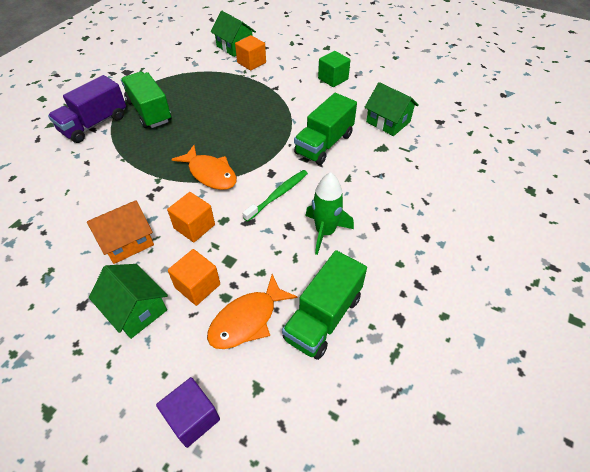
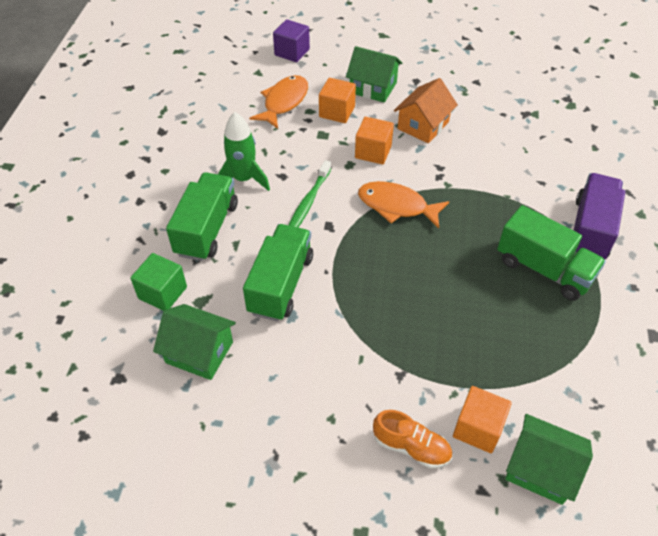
camera: 160 degrees right, 0 degrees up
(288, 64) = (411, 447): none -> orange shoe
(323, 317) = (224, 117): green truck -> green truck (207, 229)
(333, 79) = (313, 430): green cube -> green cube (162, 293)

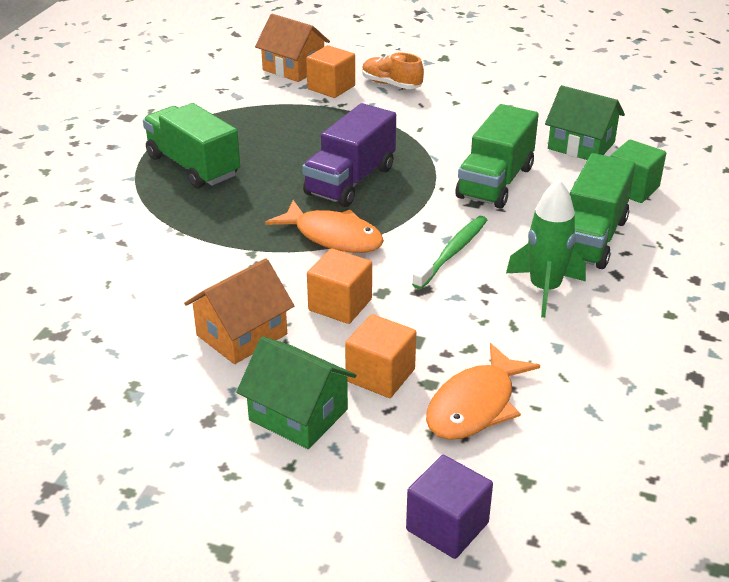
camera: 170 degrees left, 15 degrees down
(540, 469) = (293, 68): green house -> orange house
(590, 230) = (108, 191): purple truck -> purple truck (350, 181)

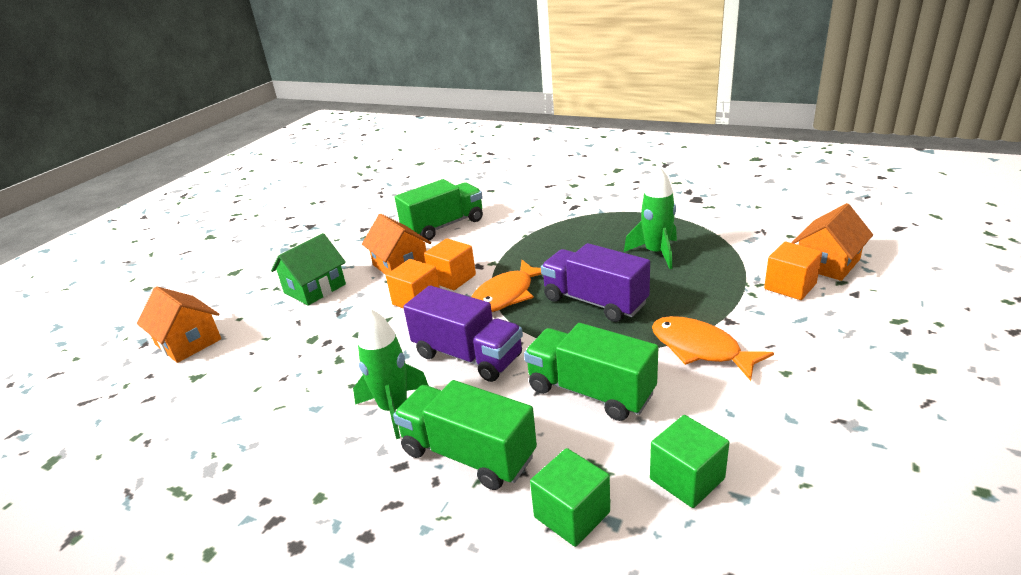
camera: 100 degrees right, 5 degrees down
(193, 166) = (618, 231): green truck -> green truck (444, 226)
(254, 145) = (656, 253): none -> green rocket
(380, 375) = (332, 318): orange cube -> orange cube (452, 278)
(391, 84) = (815, 325): orange shoe -> none
(447, 526) = (188, 342): purple cube -> orange house
(452, 252) = (467, 356): green toothbrush -> purple truck
(475, 405) = (277, 358): orange fish -> orange fish (700, 349)
(581, 145) = (687, 479): green house -> green cube

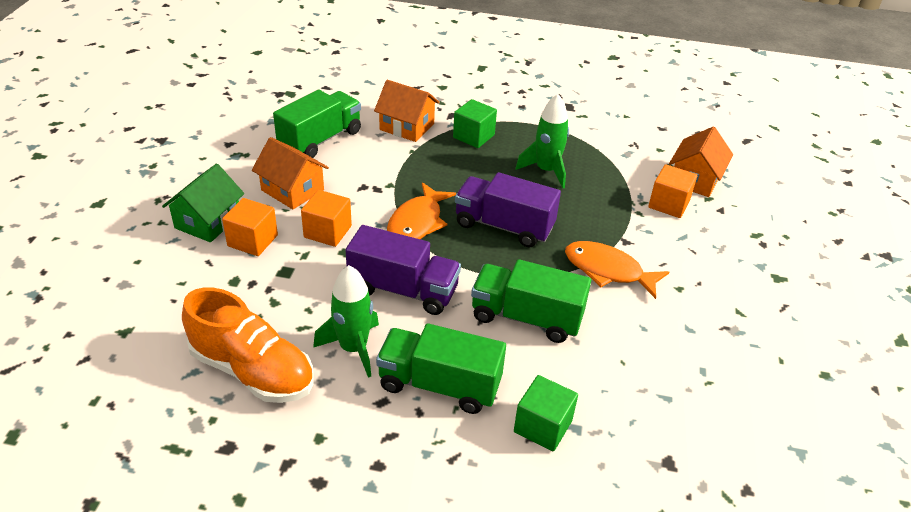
camera: 20 degrees left, 10 degrees up
(188, 342) = (92, 292): orange house -> orange house (407, 127)
(287, 422) = (252, 370): none -> orange shoe
(452, 278) = (355, 205): orange cube -> orange cube (252, 241)
(687, 479) = (623, 387): green cube -> green cube (473, 136)

